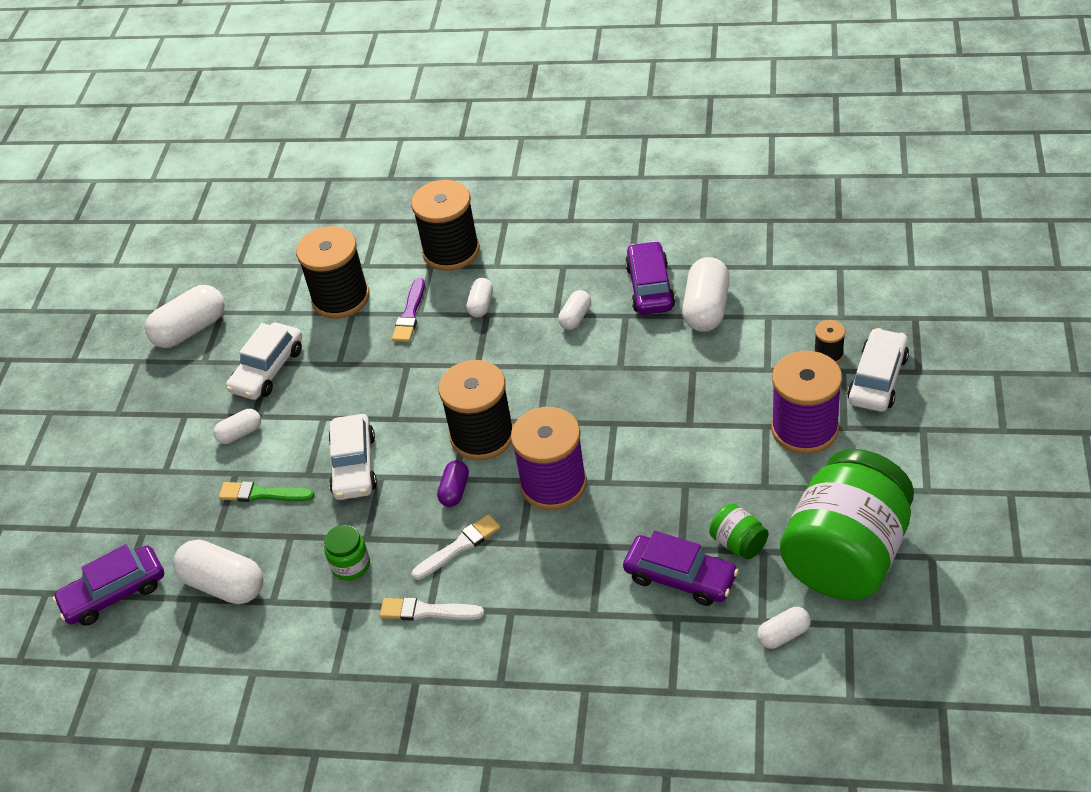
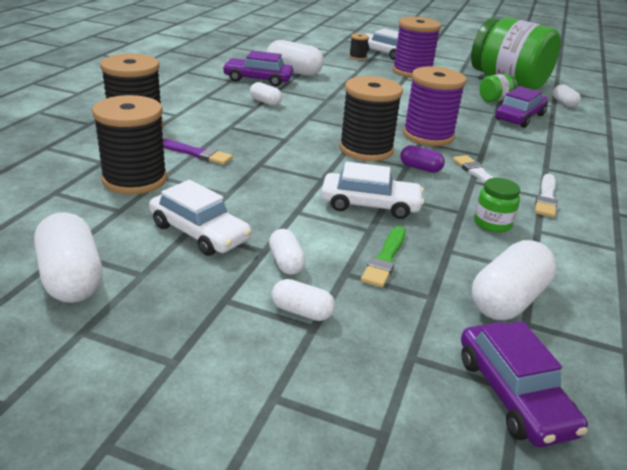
camera: 85 degrees left, 15 degrees down
(481, 305) = (217, 127): white capsule -> white capsule (302, 311)

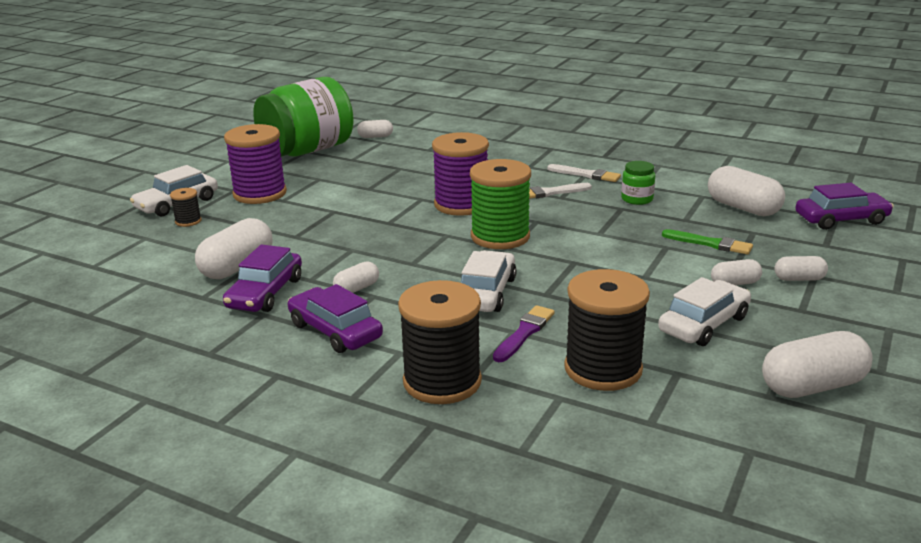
camera: 80 degrees left, 5 degrees down
(302, 311) = (799, 279): white capsule -> white capsule turned 60 degrees clockwise
(366, 149) = (500, 236): black spool -> green spool
(370, 205) = (621, 243): white car -> white car (486, 293)
(420, 168) = (540, 215): purple capsule -> none
(495, 100) = (363, 163): green jar -> none
(519, 117) = (412, 159): purple car -> purple car (335, 331)

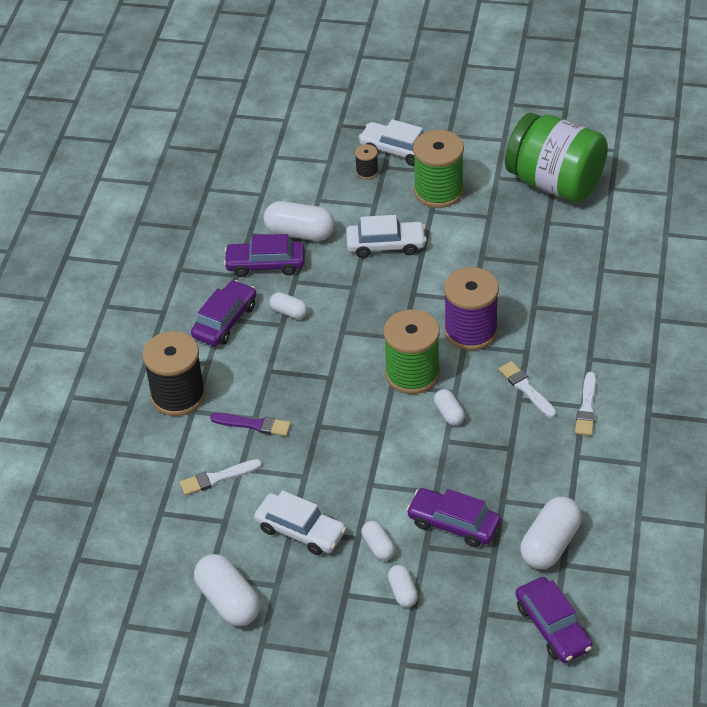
camera: 75 degrees right, 20 degrees up
(260, 194) = (438, 191): purple spool -> green spool
(375, 137) = (618, 218): white capsule -> white capsule (449, 413)
(486, 293) = (307, 389): white car -> white car (386, 245)
(603, 369) = (217, 478): black spool -> white brush
(637, 199) = (538, 457): green jar -> none
(710, 243) = (453, 524): green brush -> purple car

